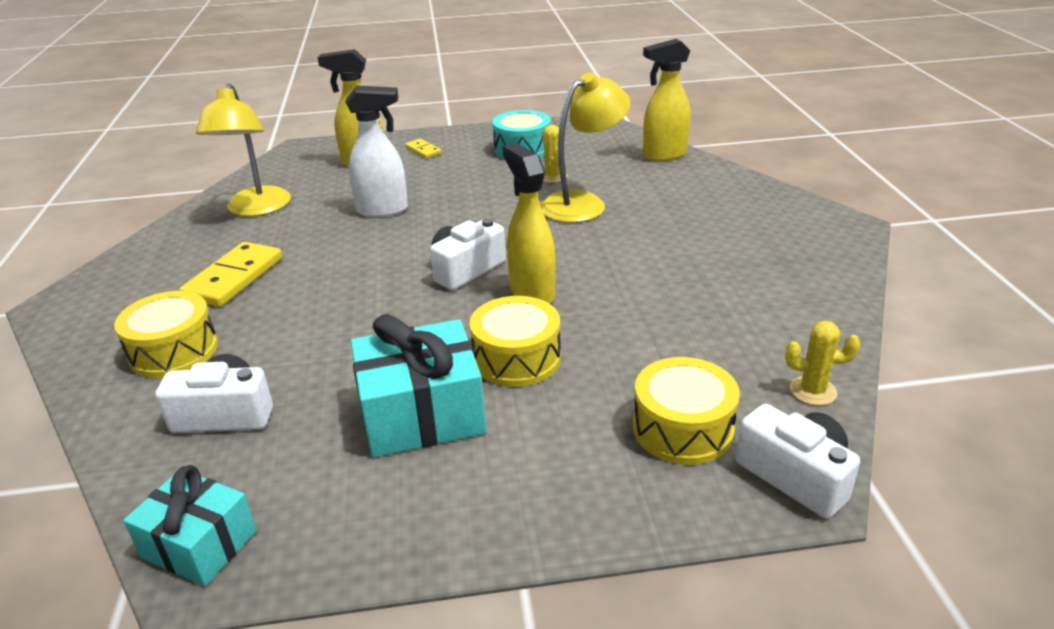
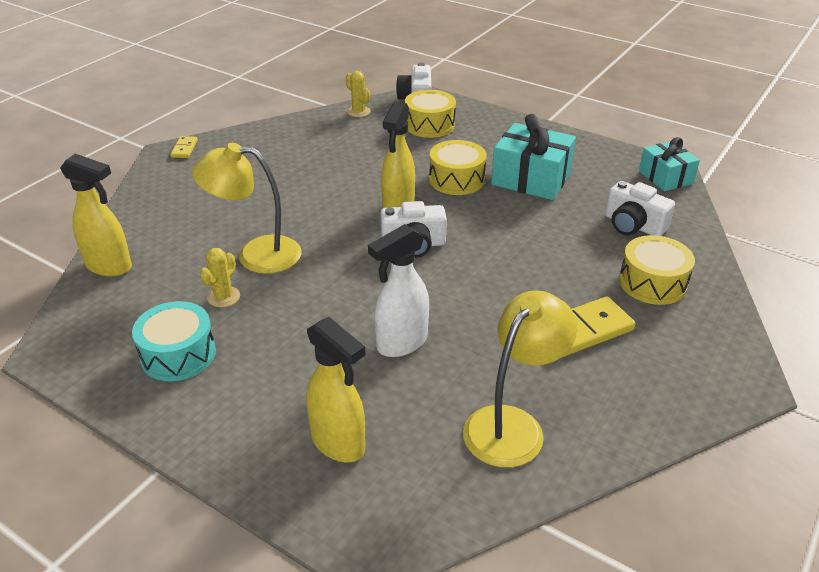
camera: 140 degrees left, 5 degrees up
(383, 210) = (401, 343): white spray bottle -> white spray bottle turned 75 degrees counterclockwise
(423, 150) = (257, 424): yellow domino -> yellow domino (184, 149)

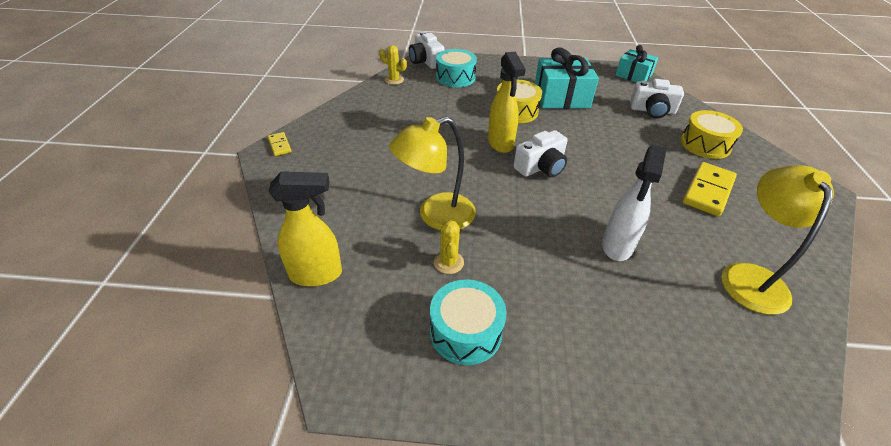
camera: 30 degrees left, 5 degrees up
(338, 443) = (669, 349): yellow spray bottle -> none
(429, 125) = (455, 77): yellow drum -> turquoise drum

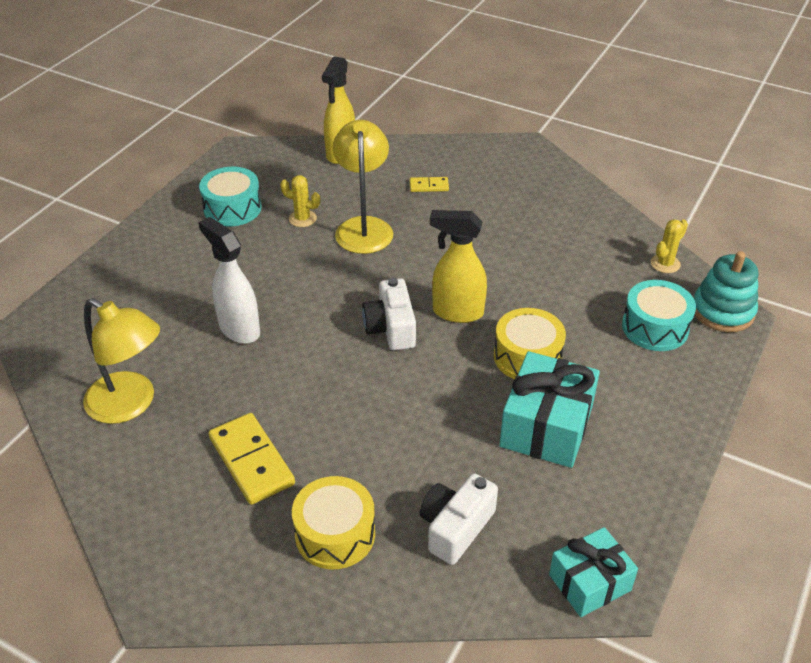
camera: 115 degrees right, 0 degrees up
(279, 145) = (537, 155): yellow domino -> yellow domino (429, 186)
(426, 61) = (722, 311): white camera -> turquoise stacking toy

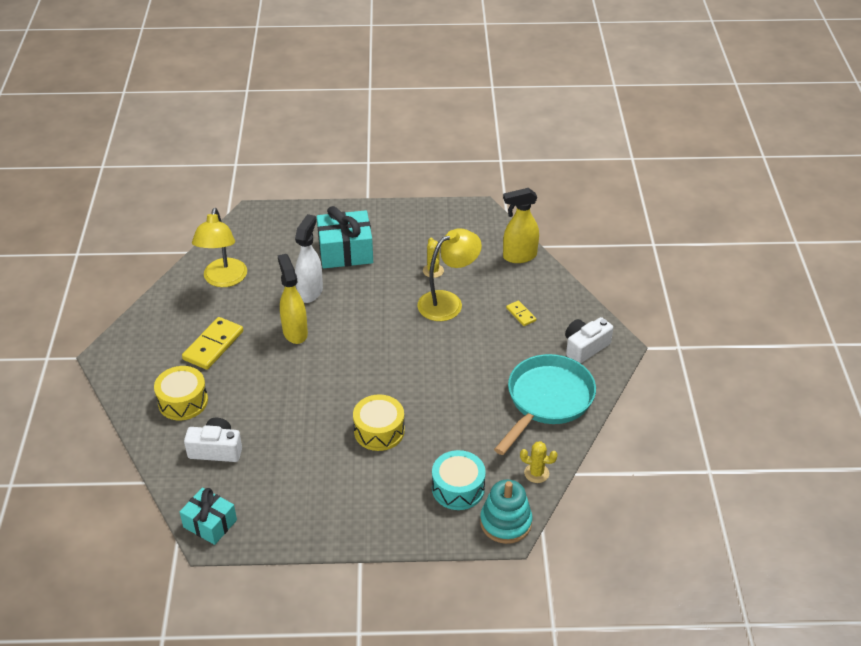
camera: 60 degrees right, 0 degrees up
(232, 208) = (417, 236): turquoise drum -> none
(391, 328) = (359, 356): white camera -> white camera (585, 347)
(457, 312) = (397, 381): yellow spray bottle -> yellow spray bottle (295, 332)
(546, 426) = (322, 462): turquoise gift -> turquoise gift (345, 251)
(567, 218) = (547, 400): none -> turquoise pan

